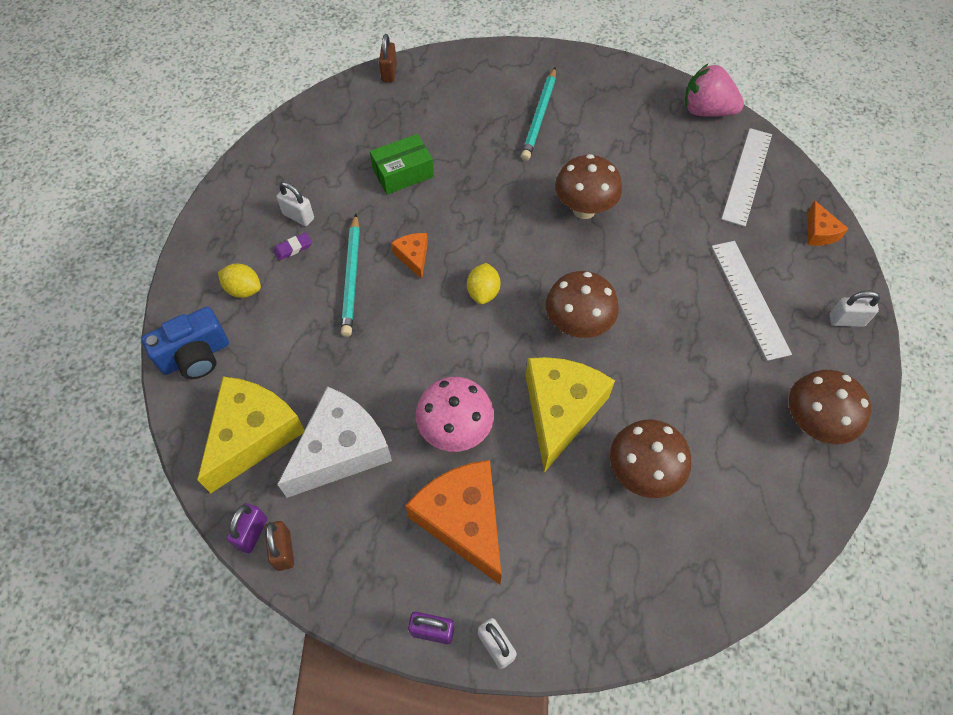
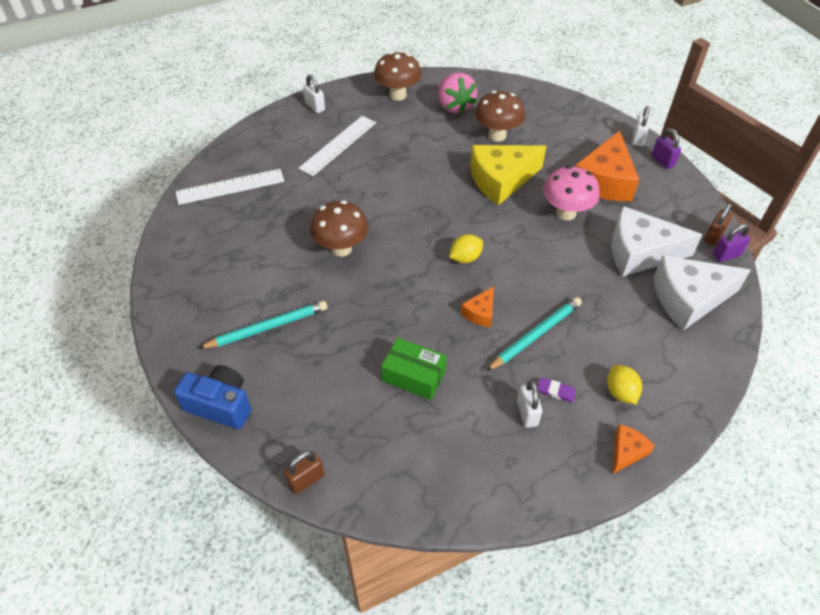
camera: 130 degrees left, 10 degrees down
(195, 356) = (693, 375): blue camera -> blue camera (220, 405)
(252, 435) = (688, 299): yellow cheese -> white cheese
(577, 325) = (438, 202): brown mushroom -> none
(706, 111) = (175, 234): pink strawberry -> pink strawberry (455, 106)
(819, 232) = (254, 138): orange cheese -> orange cheese (626, 452)

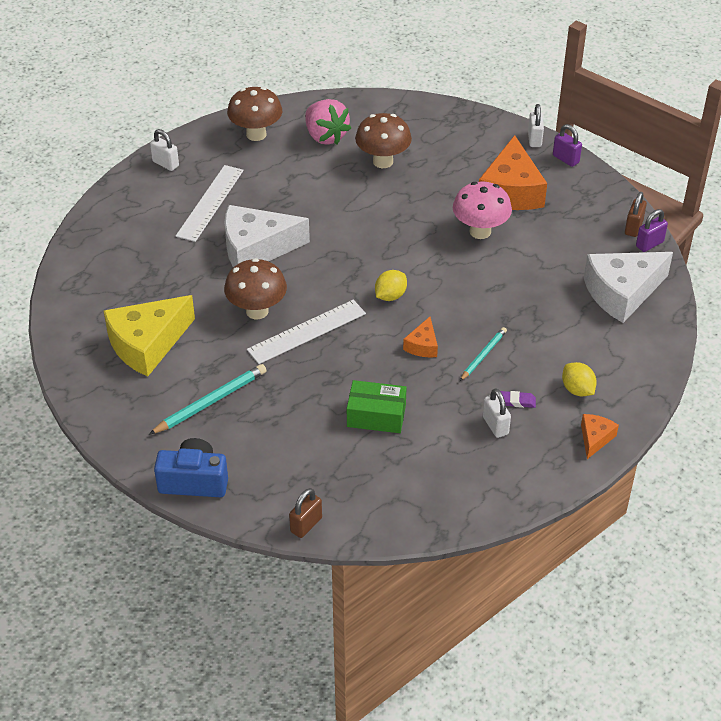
camera: 15 degrees left, 5 degrees down
(230, 186) = (106, 269): white ruler -> white ruler (307, 331)
(501, 180) = (402, 209): yellow cheese -> yellow cheese (147, 344)
(535, 335) = (483, 355): turquoise pencil -> turquoise pencil, size x0.63
(640, 252) = (565, 257): white cheese -> white cheese (256, 248)

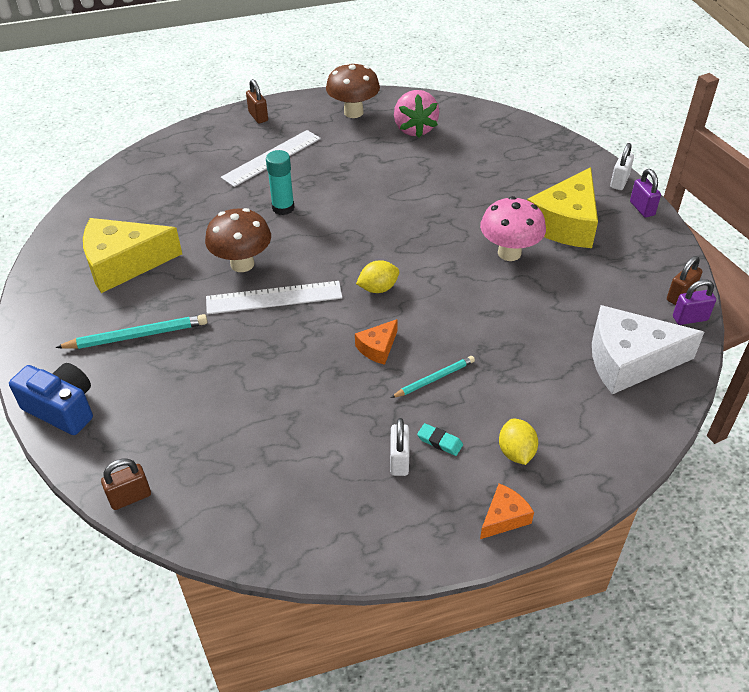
camera: 25 degrees right, 0 degrees up
(165, 164) = (258, 116): white padlock -> brown padlock
(256, 248) = (283, 208): white cheese -> turquoise glue stick
(376, 415) = (282, 405): green box -> none
(383, 161) = (453, 164): brown mushroom -> none
(511, 191) = (565, 223): orange cheese -> yellow cheese
(517, 401) = (439, 441): purple eraser -> turquoise eraser

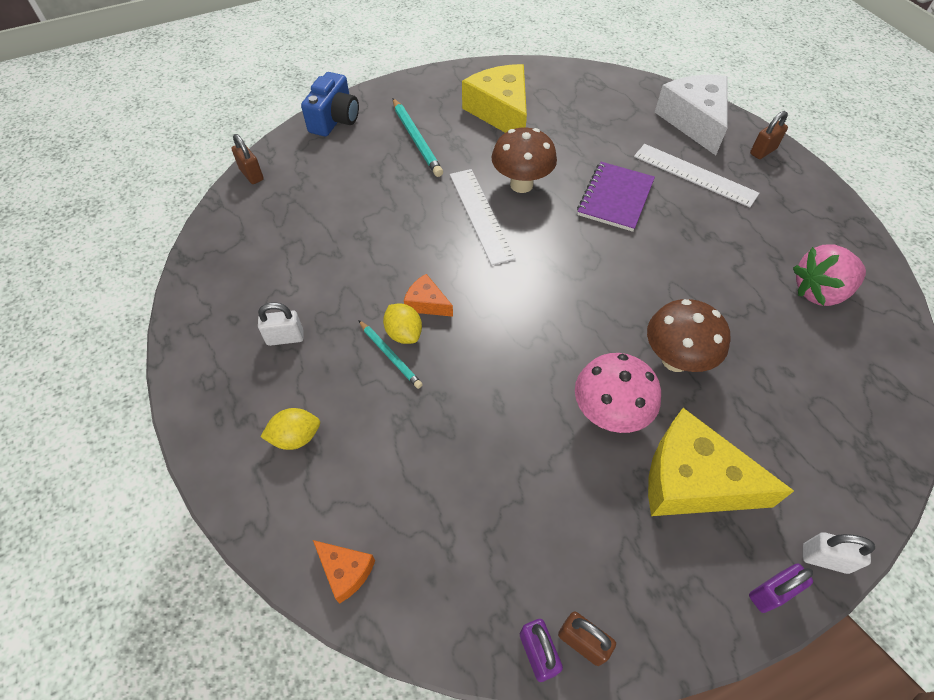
camera: 80 degrees right, 10 degrees up
(283, 208) = (615, 198): turquoise glue stick -> purple notebook
(353, 112) = (819, 228): brown mushroom -> brown mushroom (675, 360)
(378, 288) = (513, 292): yellow lemon -> yellow lemon (404, 333)
(439, 441) = (308, 368): turquoise eraser -> none
(504, 517) = (216, 430): orange cheese -> orange cheese (345, 571)
(629, 361) = (442, 561): white cheese -> white cheese (694, 121)

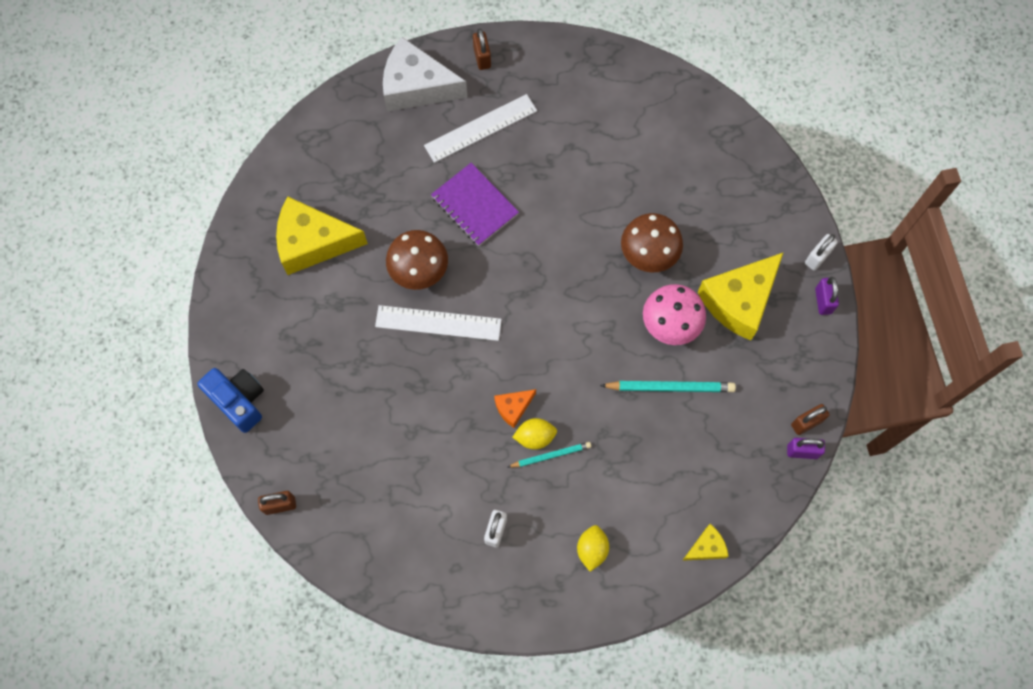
camera: 65 degrees left, 15 degrees up
(345, 571) = (706, 547): orange cheese -> yellow cheese
(416, 139) = (311, 336): turquoise pencil -> turquoise pencil (670, 387)
(819, 291) = (638, 121): pink strawberry -> none

